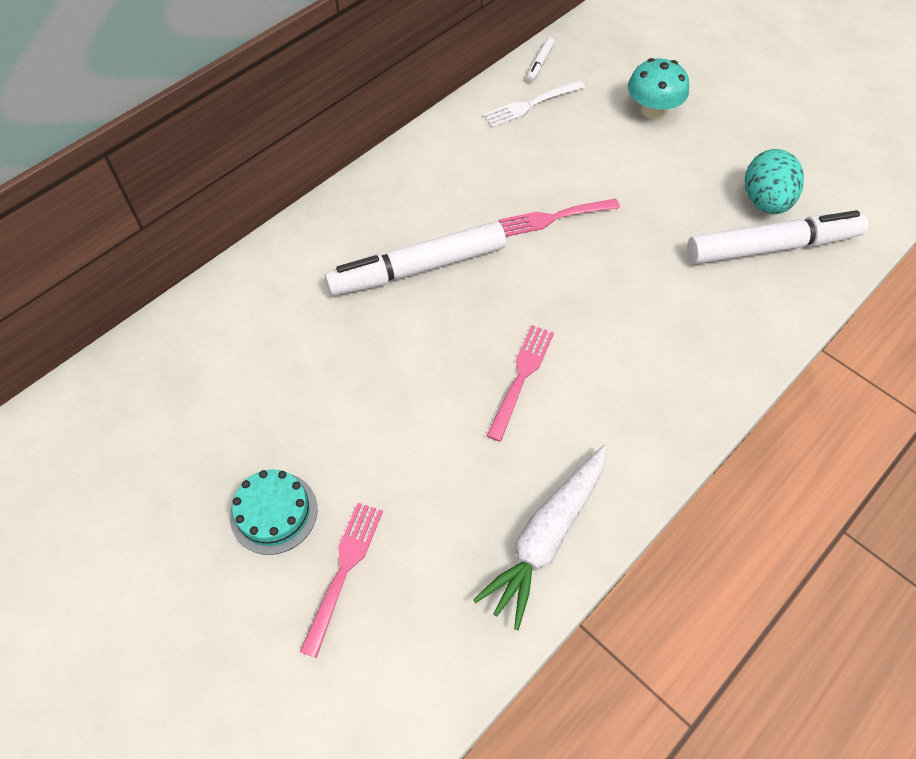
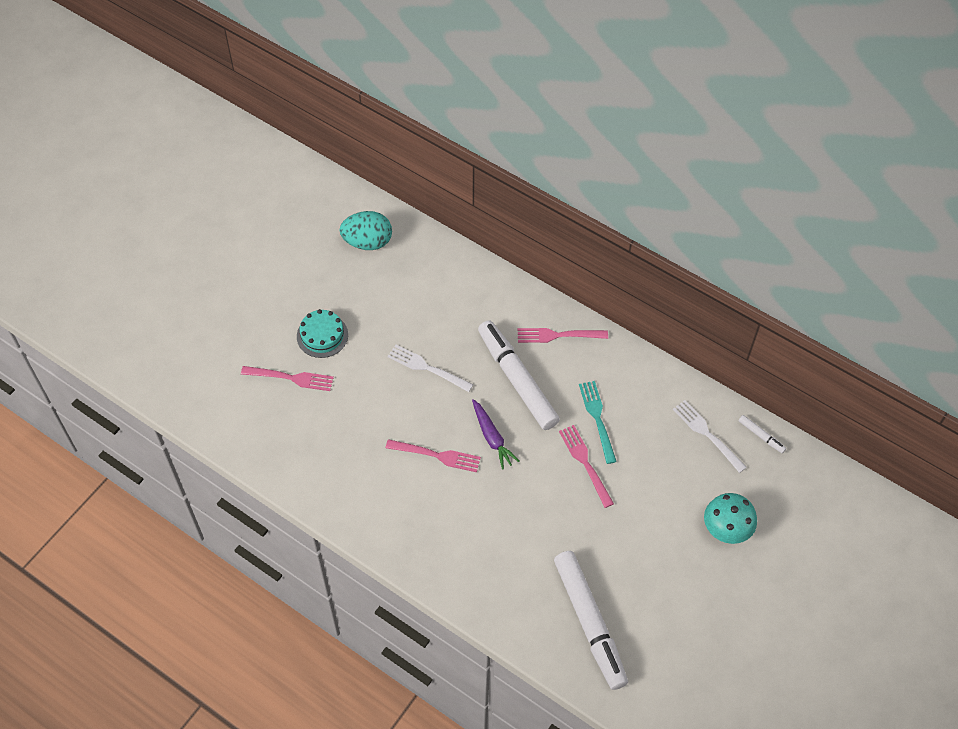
camera: 80 degrees right, 0 degrees up
(360, 215) = (558, 335): none -> pink fork
(373, 371) = (427, 368): none -> white fork
(493, 196) = (597, 418): none -> turquoise fork
(503, 308) = (492, 438): none -> purple carrot
(540, 64) = (761, 436): white marker -> white marker turned 150 degrees counterclockwise
(546, 537) = (323, 481): white carrot -> none
(765, 202) = (638, 619): turquoise egg -> turquoise egg (367, 242)

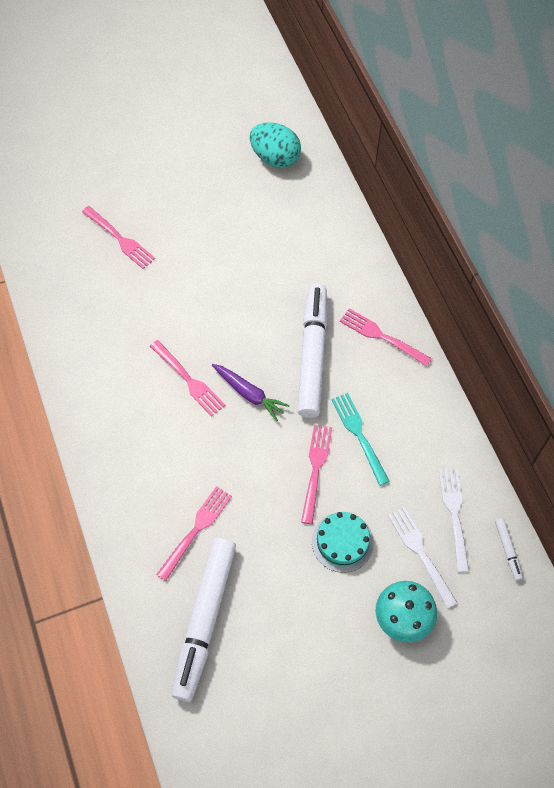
camera: 35 degrees right, 5 degrees up
(322, 335) = (174, 217): turquoise cake -> turquoise cake (342, 542)
(427, 368) = (240, 297): white fork -> white fork (420, 553)
(492, 438) = (249, 394): purple carrot -> purple carrot turned 60 degrees counterclockwise
(532, 563) = (196, 530): none -> pink fork
(597, 418) = (359, 435): turquoise fork -> turquoise fork turned 45 degrees counterclockwise

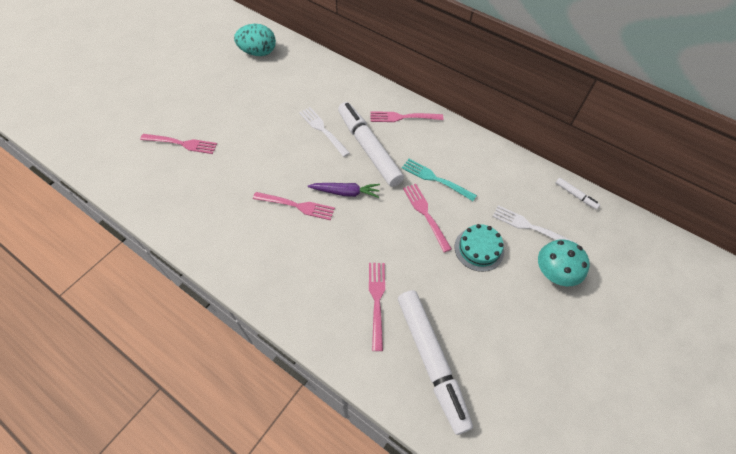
camera: 35 degrees left, 5 degrees down
(454, 515) = (529, 193): white fork -> white fork (323, 130)

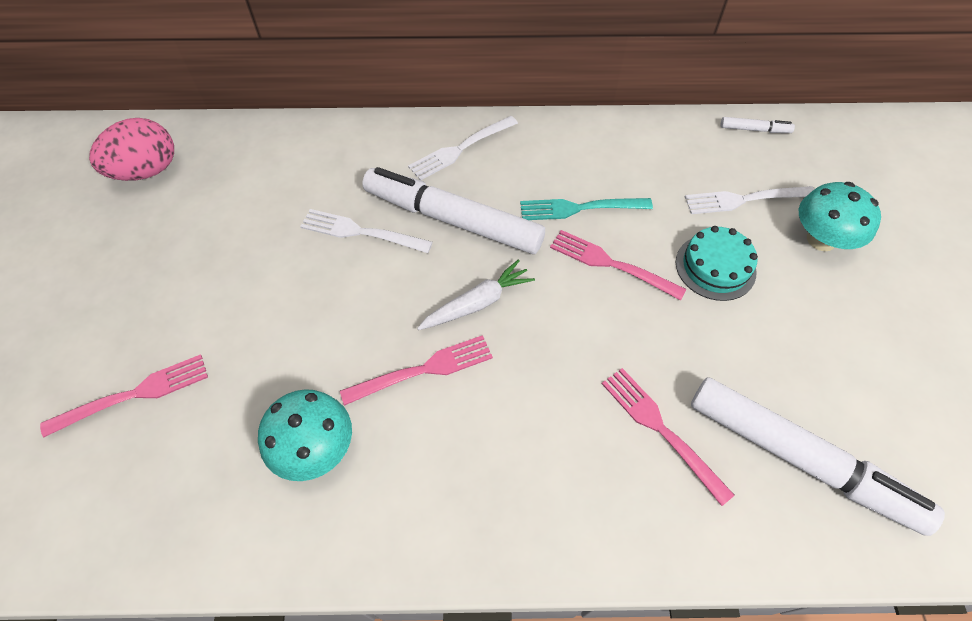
camera: 35 degrees left, 0 degrees up
(228, 208) = (315, 448): none -> turquoise mushroom
(258, 52) = (147, 171): turquoise egg -> pink egg
(346, 192) = (477, 303): purple carrot -> white carrot
(403, 117) = (460, 149): pink fork -> white fork

